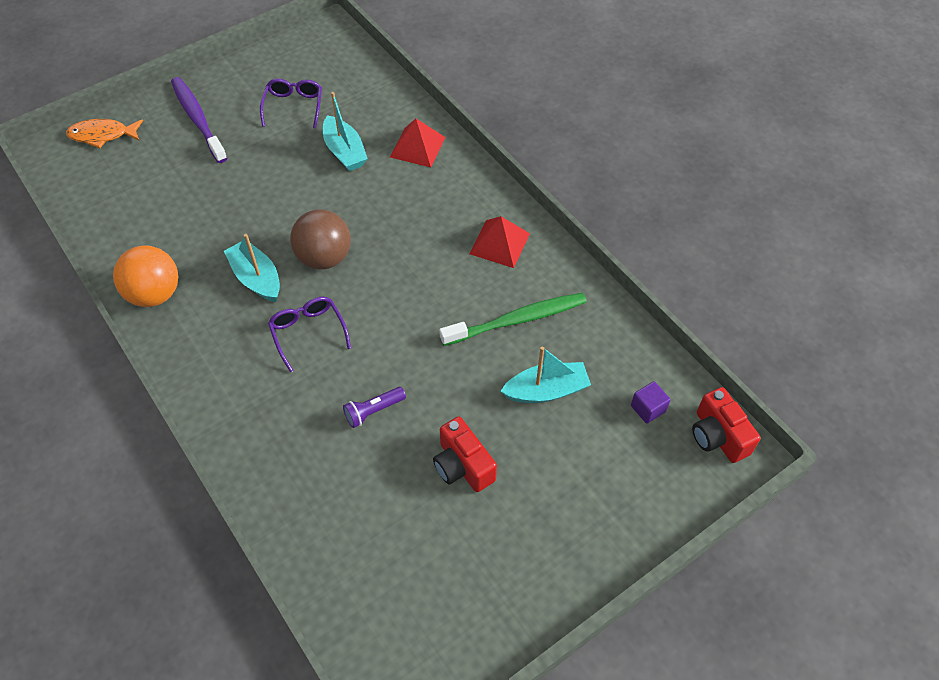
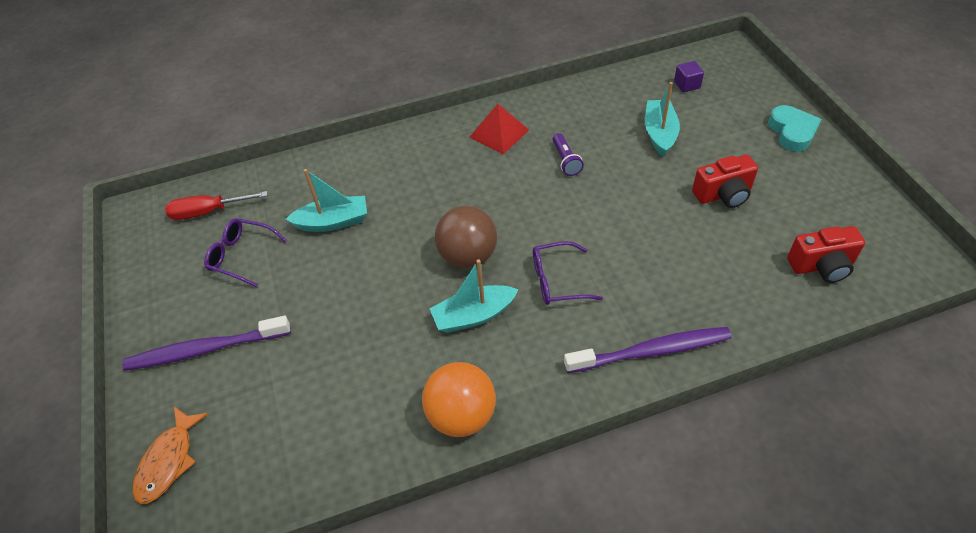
camera: 70 degrees left, 5 degrees down
(237, 421) = (650, 351): none -> purple toothbrush
(337, 69) = (208, 212): none -> red screwdriver
(373, 411) = (658, 244): purple flashlight -> purple flashlight (566, 161)
(417, 147) = (357, 167): red pyramid -> none
(516, 320) = (585, 138): green toothbrush -> none
(596, 535) = (792, 132): none -> turquoise heart
(717, 436) = (716, 58): red camera -> red camera (821, 266)

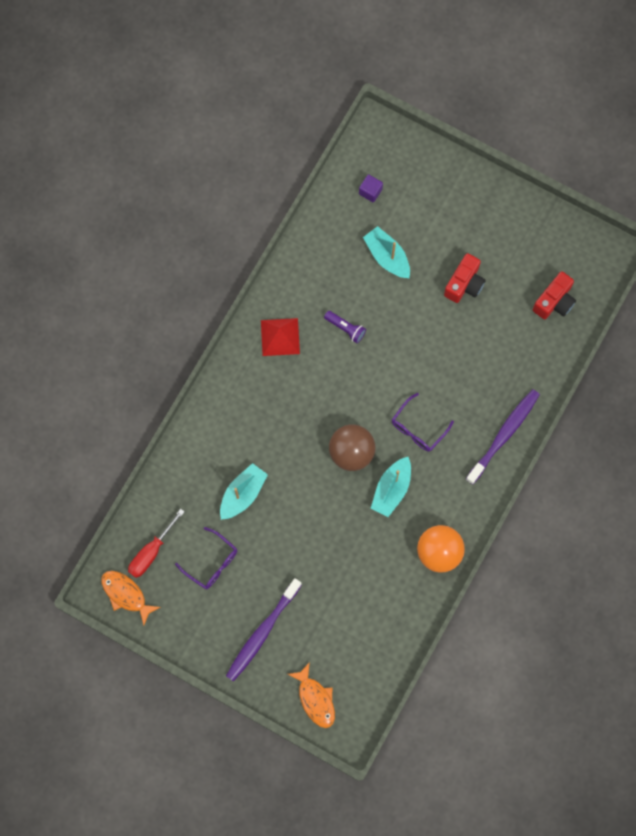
camera: 45 degrees left, 25 degrees up
(148, 228) = (126, 594): none -> orange fish
(241, 256) = (212, 563): purple glasses -> purple glasses turned 120 degrees counterclockwise
(792, 132) = (470, 191): turquoise heart -> none

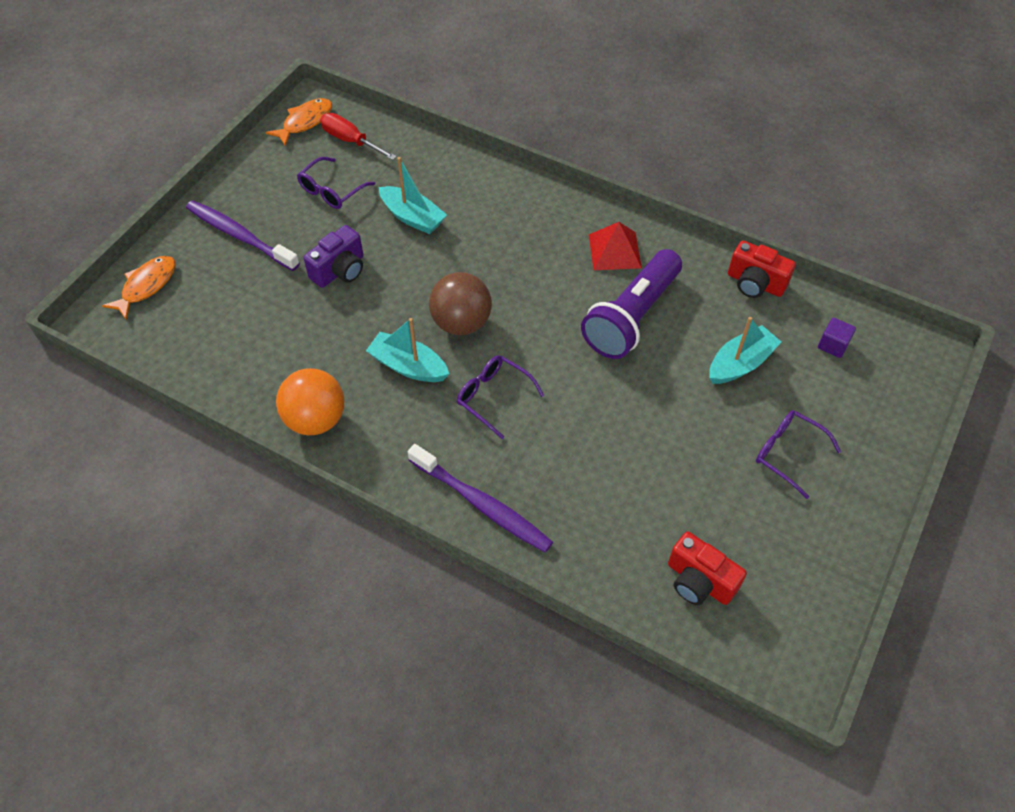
camera: 90 degrees right, 20 degrees down
(299, 547) = (340, 270): none -> purple camera
(315, 699) = (147, 286): orange fish -> orange fish turned 150 degrees clockwise
(346, 328) = (631, 317): purple flashlight -> purple flashlight, size x2.31
(460, 235) = (787, 453): none -> purple glasses
(464, 284) = (712, 457): red camera -> red camera (755, 283)

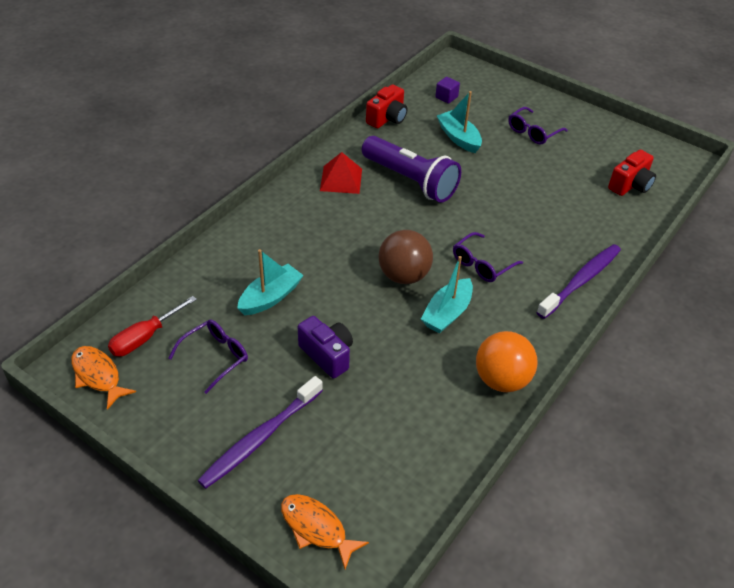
camera: 85 degrees left, 10 degrees down
(331, 191) = (215, 357): purple glasses -> purple glasses turned 90 degrees counterclockwise

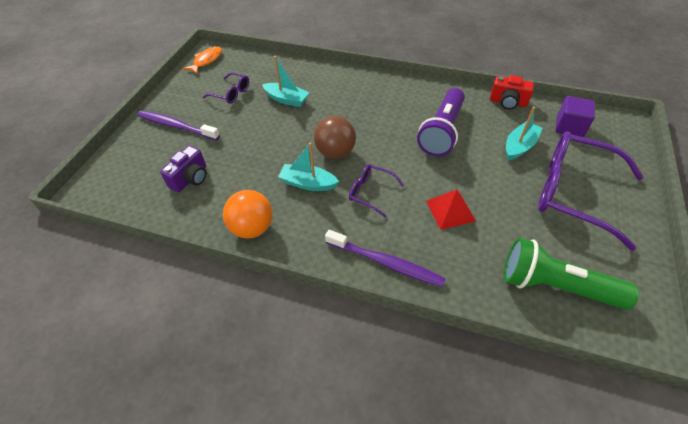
camera: 75 degrees right, 5 degrees up
(145, 337) = (237, 66): red screwdriver -> none
(316, 528) = (116, 165): orange fish -> none
(327, 355) = (247, 135): purple camera -> purple camera (190, 178)
(341, 179) = (417, 98): red pyramid -> red pyramid (450, 210)
(446, 97) = (569, 127): purple cube -> purple cube, size x1.68
(533, 132) = (573, 193): purple glasses -> purple glasses, size x2.15
(630, 185) = (555, 286): red camera -> green flashlight

